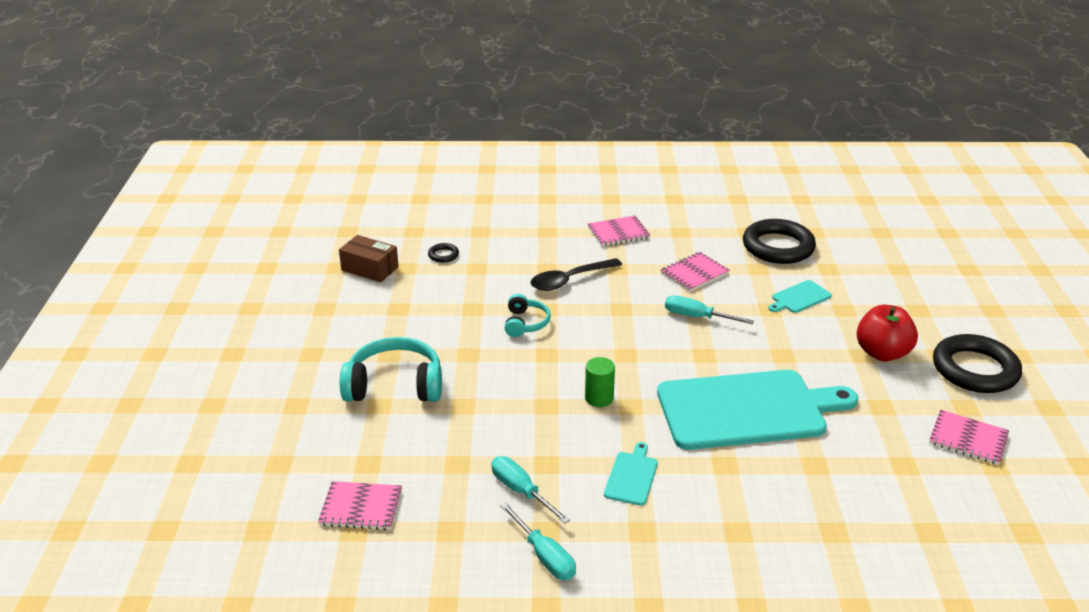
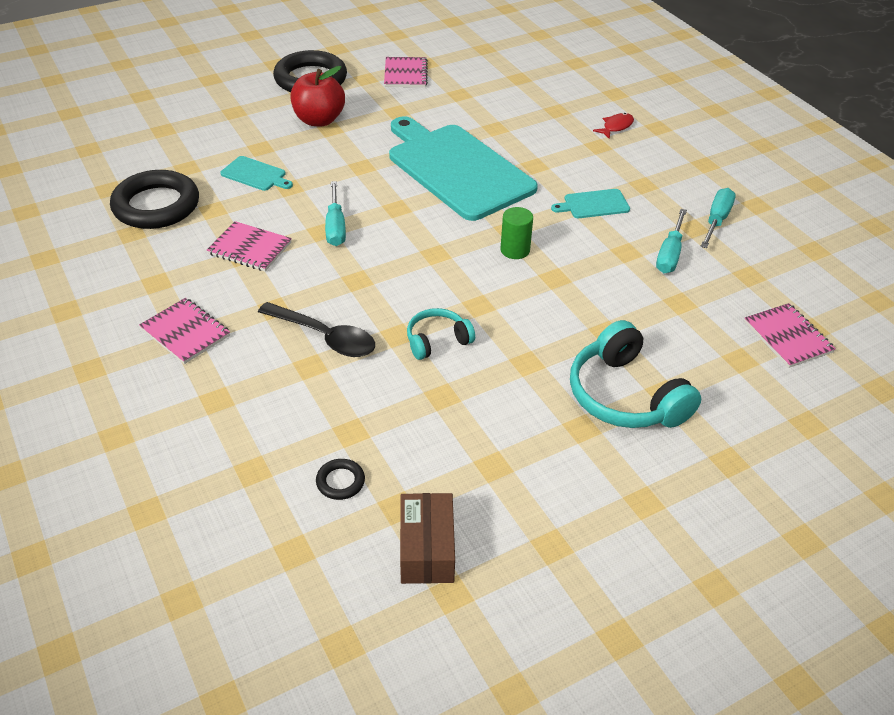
camera: 120 degrees left, 10 degrees up
(772, 568) = (616, 127): none -> red fish

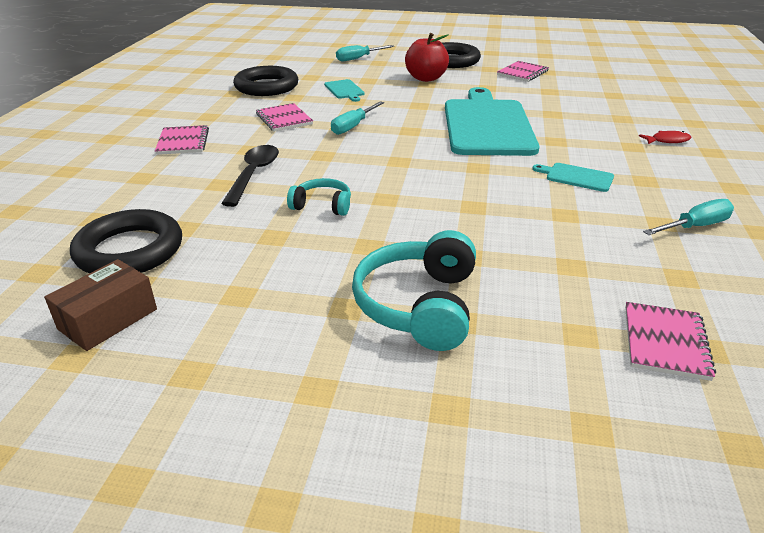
camera: 40 degrees right, 10 degrees down
(325, 337) = (254, 174): black spoon -> black spoon turned 150 degrees counterclockwise
(340, 482) = (129, 250): black ring -> black ring, size x2.35
(515, 250) = (464, 179): green cylinder -> none
(670, 254) = (608, 231): turquoise screwdriver -> turquoise screwdriver (358, 58)

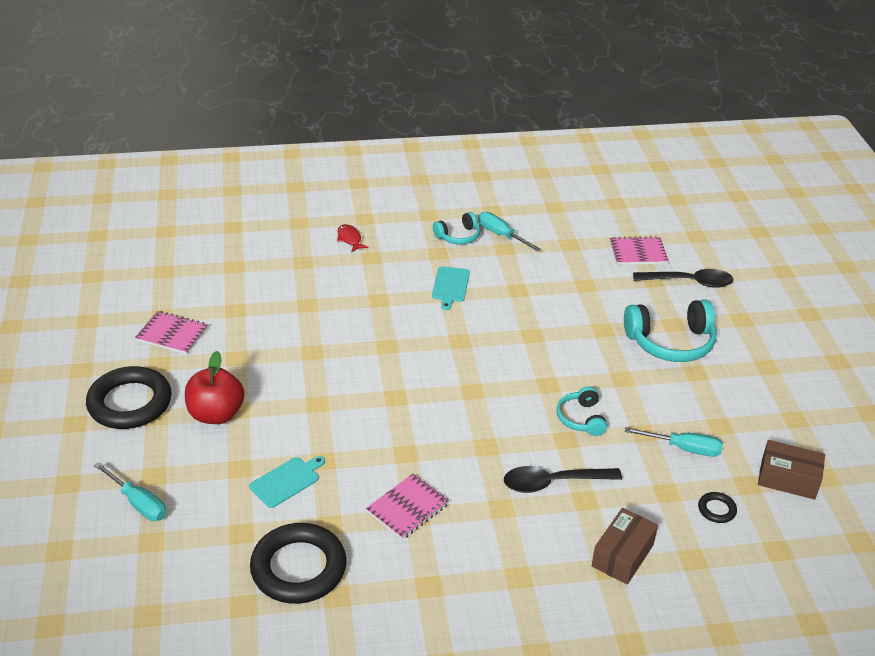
camera: 110 degrees left, 5 degrees up
(129, 250) = (716, 510): black ring -> black ring, size x0.43
(144, 187) = (622, 555): none -> brown box
(183, 142) = (512, 575): pink notebook -> none
(353, 126) = (403, 442): turquoise screwdriver -> turquoise screwdriver (684, 448)
(487, 125) = (357, 345): turquoise cutting board -> none
(571, 378) = (689, 282): none -> black spoon
(685, 197) = (458, 236): none -> turquoise headphones

